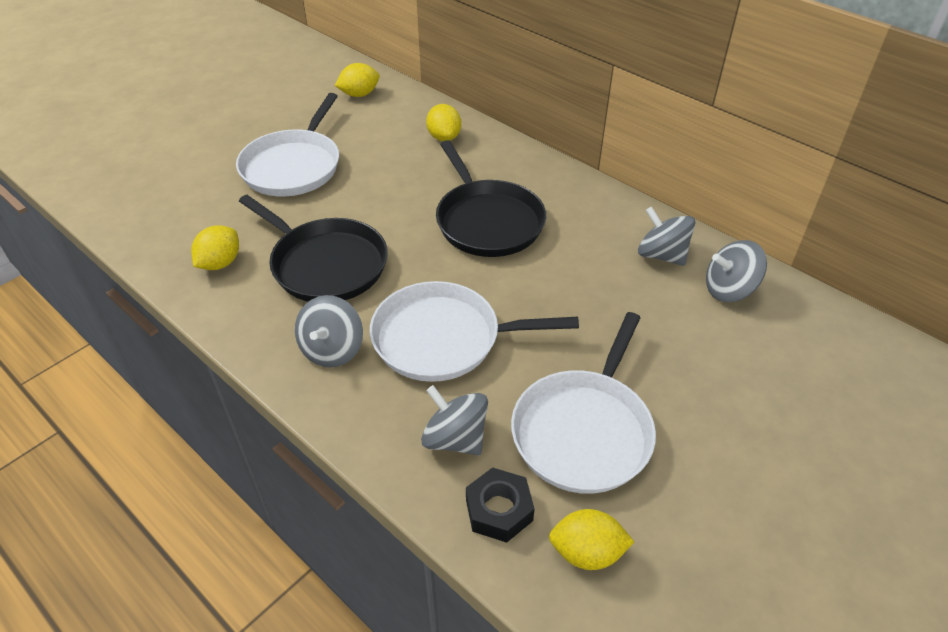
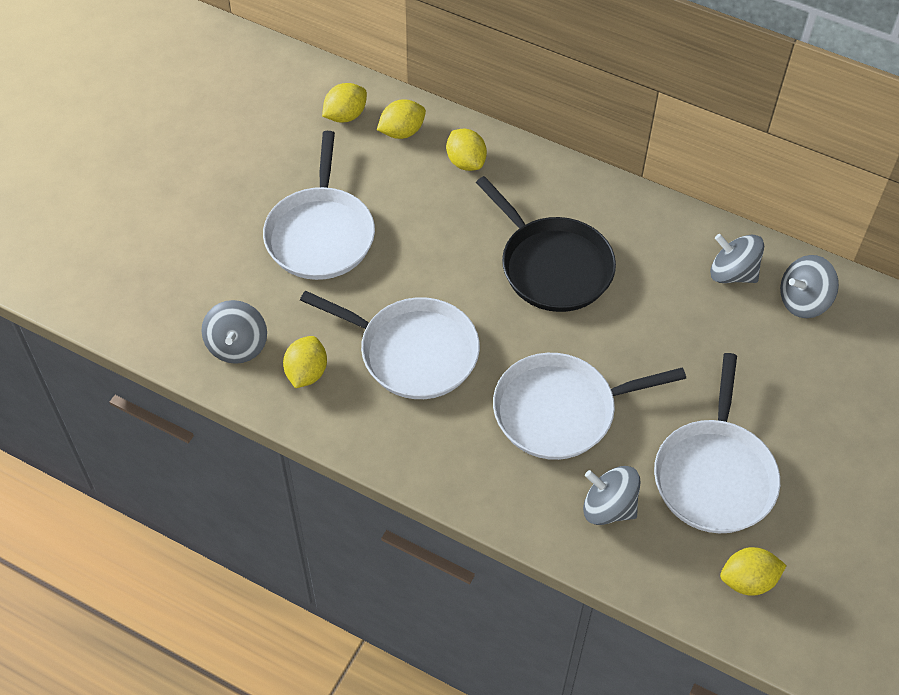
camera: 15 degrees left, 10 degrees up
(325, 264) = (413, 352): black pan -> white pan
(332, 350) = (463, 445): grey spinning top -> grey spinning top (237, 346)
(400, 110) = (402, 132): none -> yellow lemon
(499, 510) = (667, 562): black nut -> none

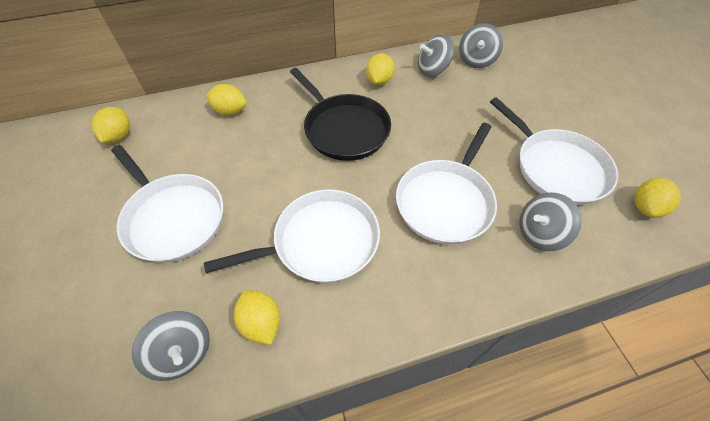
camera: 45 degrees left, 0 degrees up
(402, 132) = (170, 121): yellow lemon -> yellow lemon (379, 81)
(552, 266) = (344, 129): black pan -> black pan turned 45 degrees clockwise

